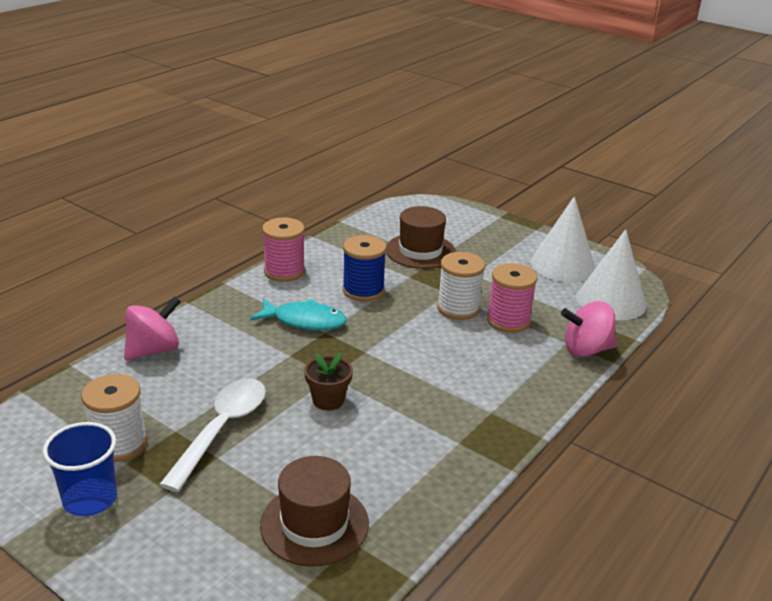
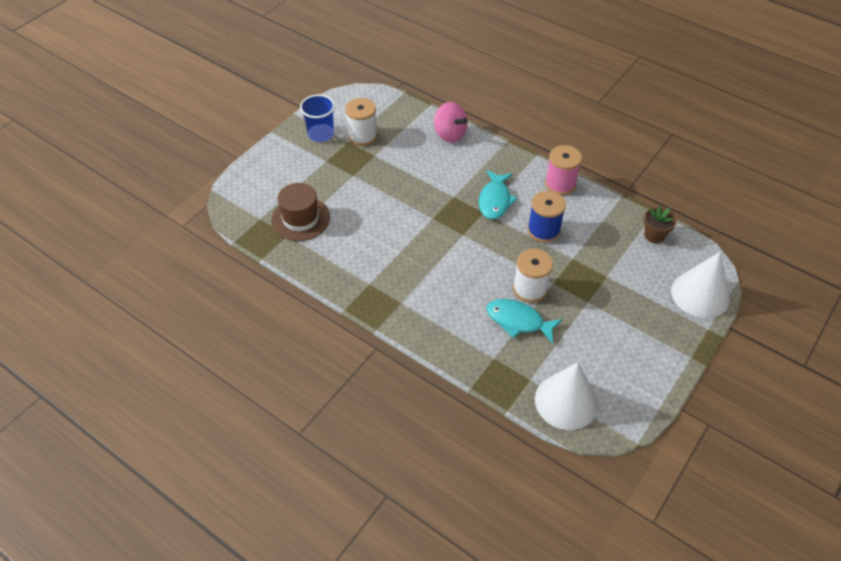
camera: 90 degrees right, 20 degrees up
(222, 429) = (376, 174): white spoon -> none
(328, 400) = (407, 218): brown flower pot -> brown flower pot (654, 235)
(420, 251) = (617, 266): brown hat -> none
(508, 321) = (518, 321): pink spool -> turquoise fish
(562, 265) = (623, 371): white cone -> white cone (700, 294)
(586, 350) = (485, 370): pink spinning top -> none

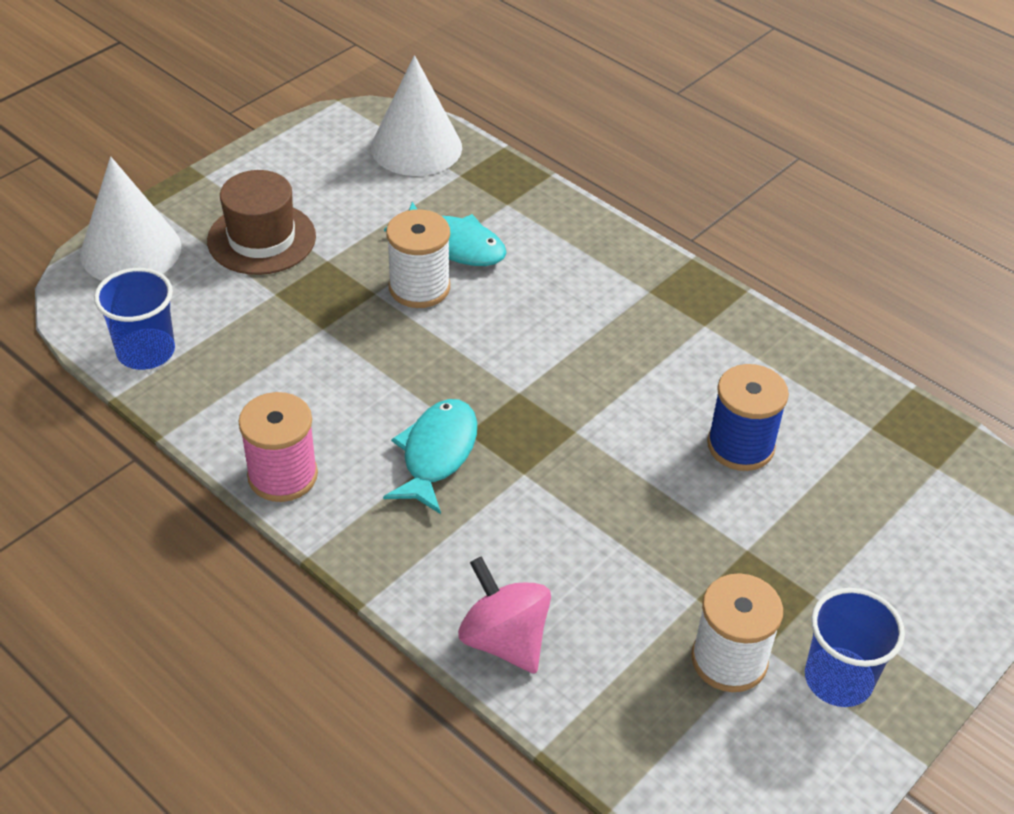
camera: 175 degrees left, 5 degrees down
(300, 219) = (851, 458): brown hat -> brown hat (261, 239)
(543, 230) = (357, 382): blue spool -> blue spool (740, 446)
(654, 235) = (146, 351): brown flower pot -> blue cup

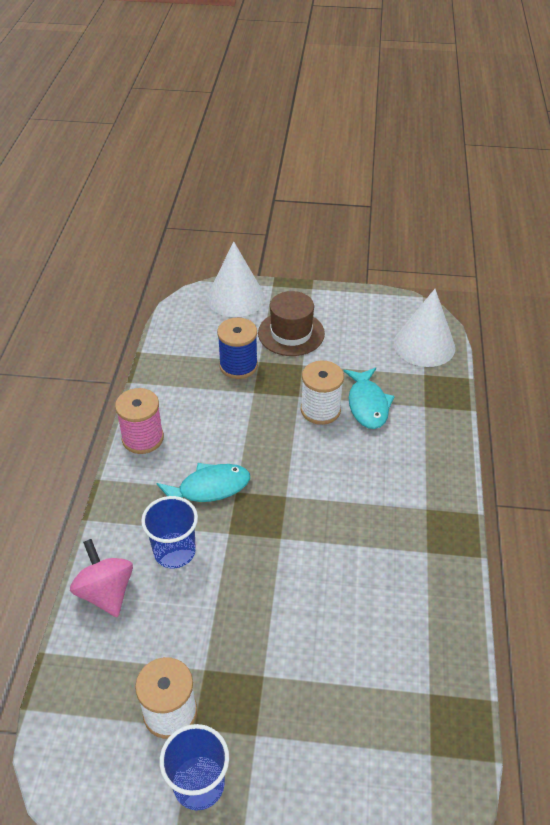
camera: 55 degrees right, 0 degrees up
(146, 351) = (177, 343): blue cup -> blue cup (174, 552)
(504, 639) = (106, 592): pink spinning top -> pink spinning top turned 45 degrees counterclockwise
(740, 446) = (344, 626): blue spool -> blue spool (238, 366)

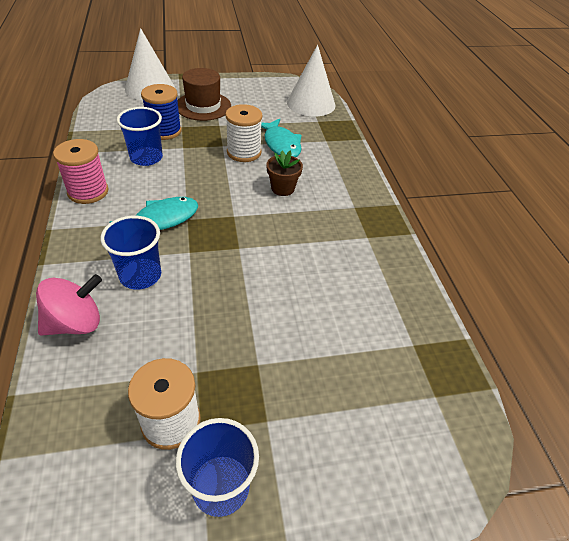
camera: 20 degrees left, 0 degrees up
(106, 592) = (76, 323): pink spinning top -> pink spinning top turned 105 degrees clockwise
(211, 401) = (146, 158): none -> blue cup
(350, 468) = (282, 188): none -> brown flower pot

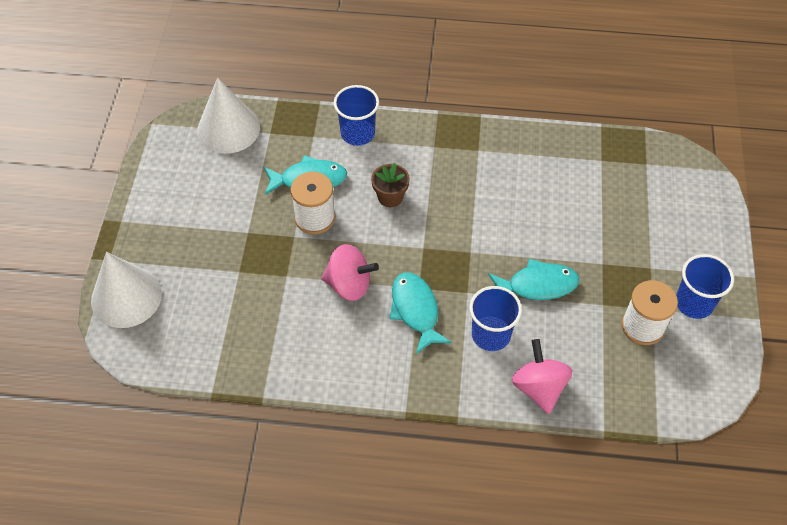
camera: 70 degrees left, 10 degrees up
(88, 192) = (350, 376): pink spool -> none
(146, 158) = (298, 315): blue cup -> blue cup (357, 133)
(164, 131) = (245, 291): blue spool -> none
(181, 179) = (349, 285): none -> pink spinning top
(203, 106) = (197, 242): brown hat -> none
(210, 305) = (537, 285): none -> turquoise fish

